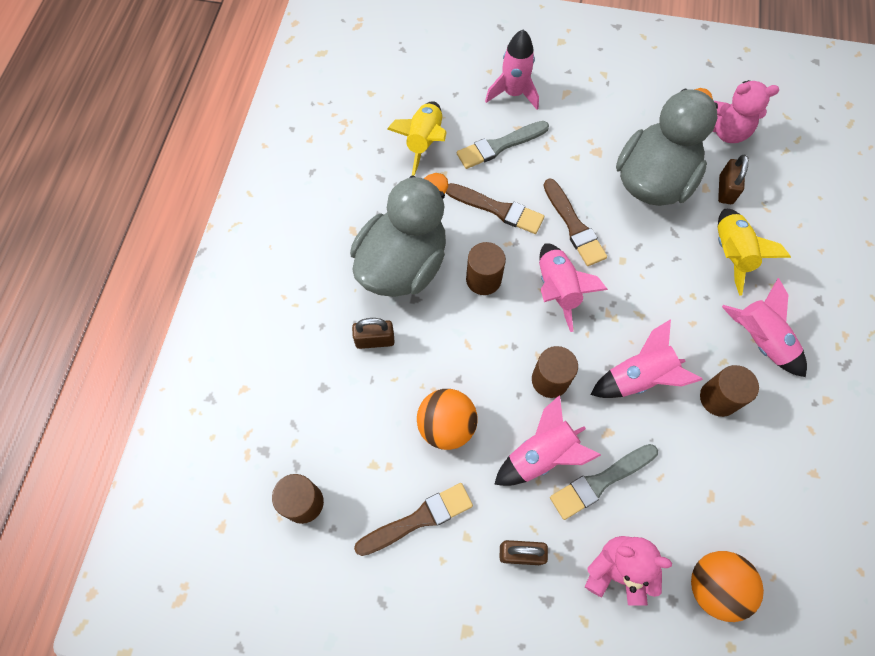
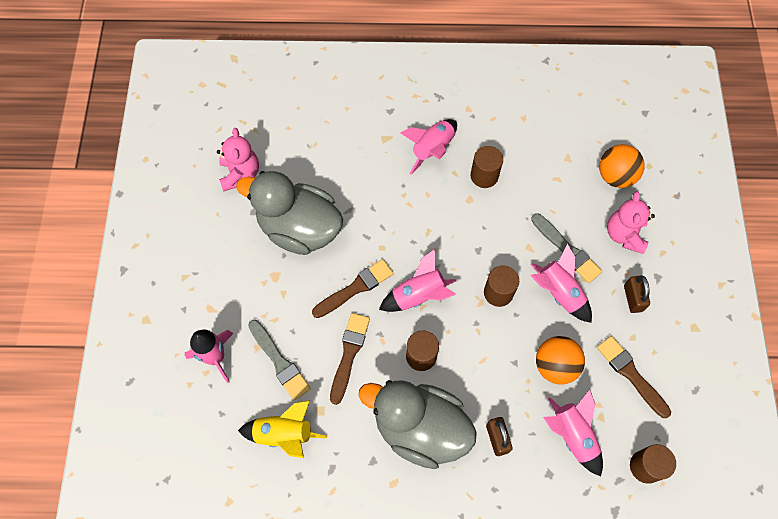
camera: 100 degrees left, 0 degrees up
(638, 378) = (481, 230): pink rocket -> pink rocket (572, 435)
(725, 190) = (301, 174): brown padlock -> none
(730, 254) = (361, 169): yellow rocket -> none

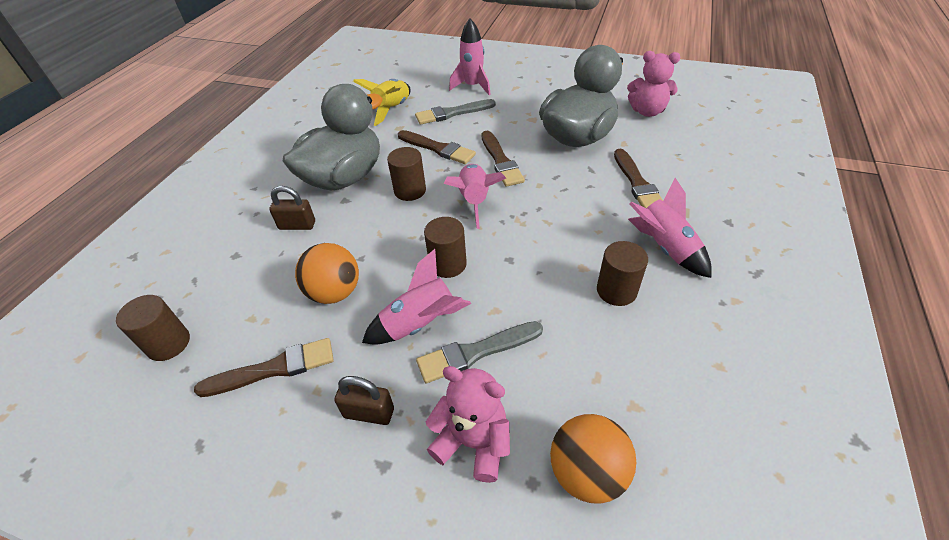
camera: 110 degrees right, 20 degrees down
(359, 173) = (637, 183): none -> brown brush
(572, 435) = (253, 285): pink rocket -> none

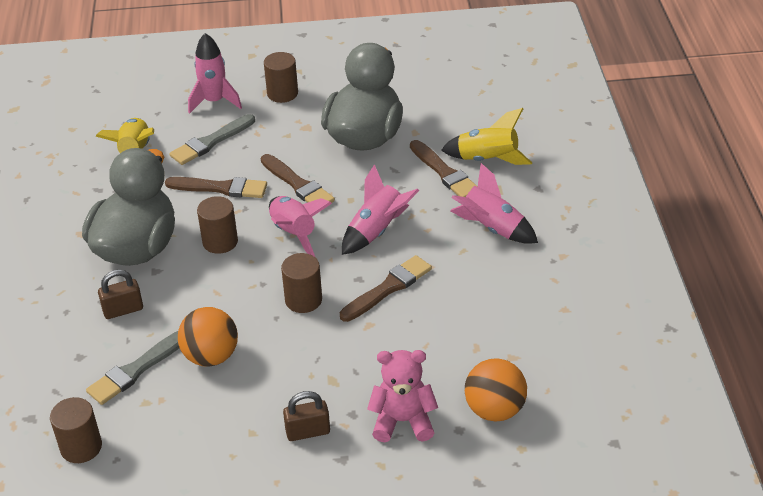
camera: 25 degrees left, 5 degrees down
(274, 369) = (201, 431): brown brush -> brown brush (388, 288)
(420, 324) = (309, 356): pink rocket -> pink rocket (376, 231)
(476, 352) = (370, 361): grey brush -> grey brush (136, 370)
(616, 290) = (464, 277): brown cylinder -> brown cylinder (282, 93)
(647, 111) = (424, 89): pink teddy bear -> none
(684, 182) = (487, 159): none -> yellow rocket

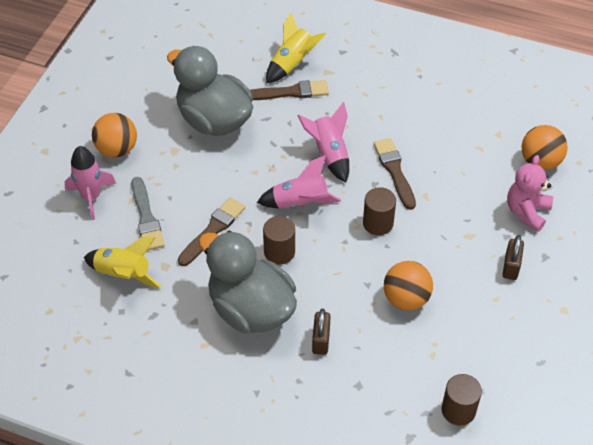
camera: 65 degrees left, 10 degrees up
(136, 370) = (394, 351): grey brush -> none
(282, 93) = (117, 149): brown cylinder -> orange ball
(298, 184) = (243, 180): brown brush -> none
(492, 228) = (368, 92): pink rocket -> none

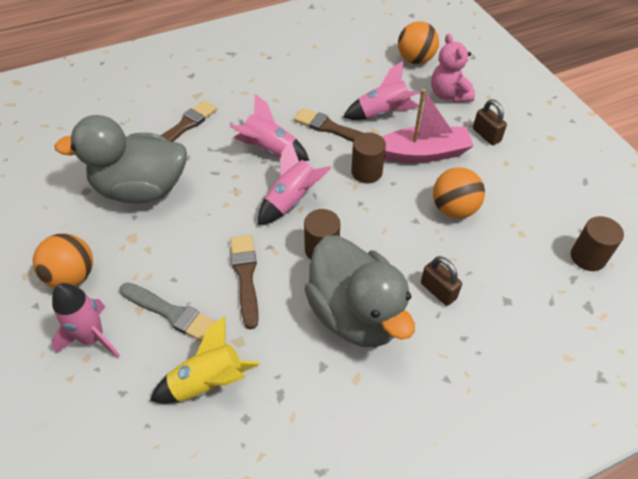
camera: 45 degrees left, 0 degrees up
(250, 309) = (356, 314): grey duck -> grey duck turned 120 degrees counterclockwise
(292, 64) = (160, 107): yellow rocket -> none
(439, 241) = (422, 153): none -> pink boat
(450, 187) = (382, 113): none -> pink rocket

